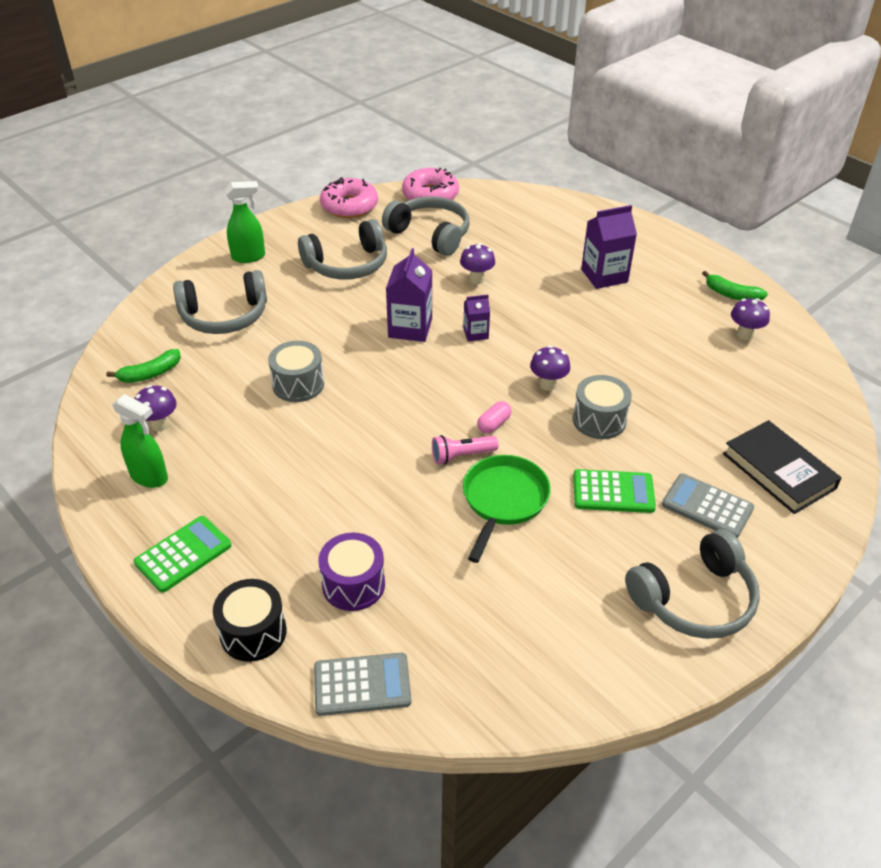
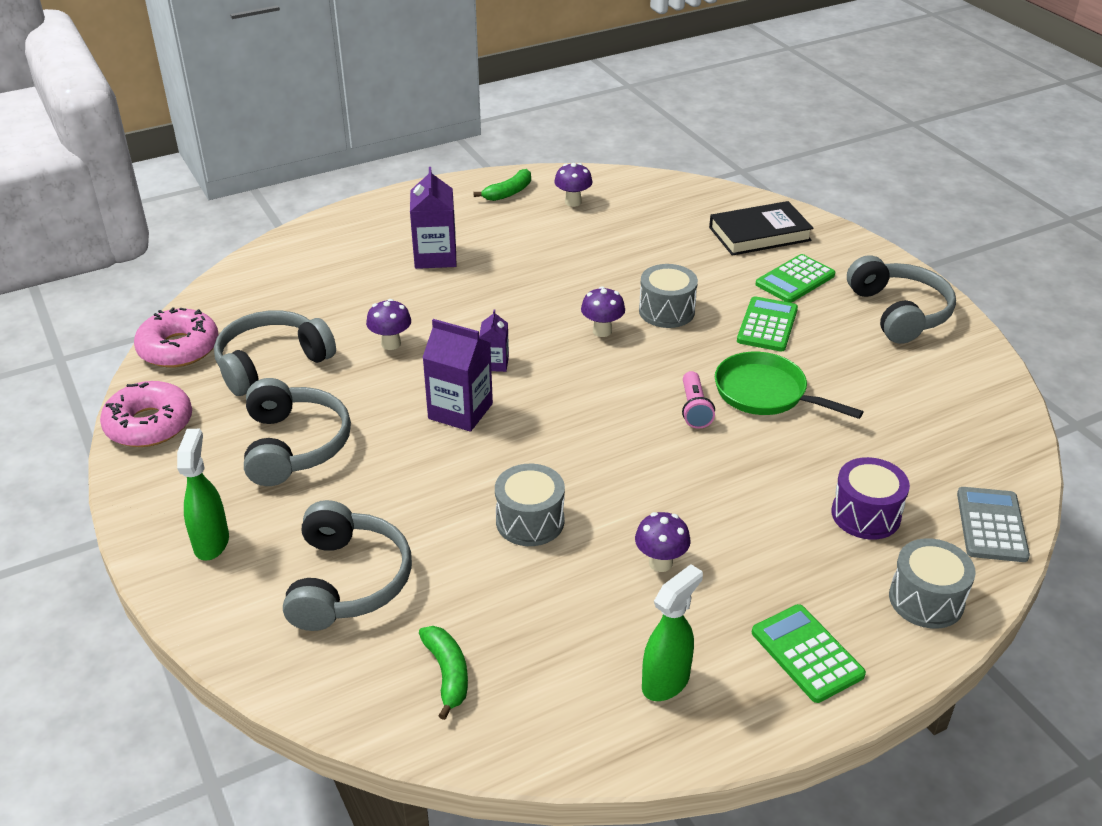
camera: 75 degrees left, 5 degrees down
(160, 424) = (564, 667): purple mushroom -> purple mushroom (660, 563)
(253, 632) = (926, 600): black drum -> grey drum
(494, 424) = (652, 378): pink capsule -> none
(707, 506) = (795, 280): grey calculator -> green calculator

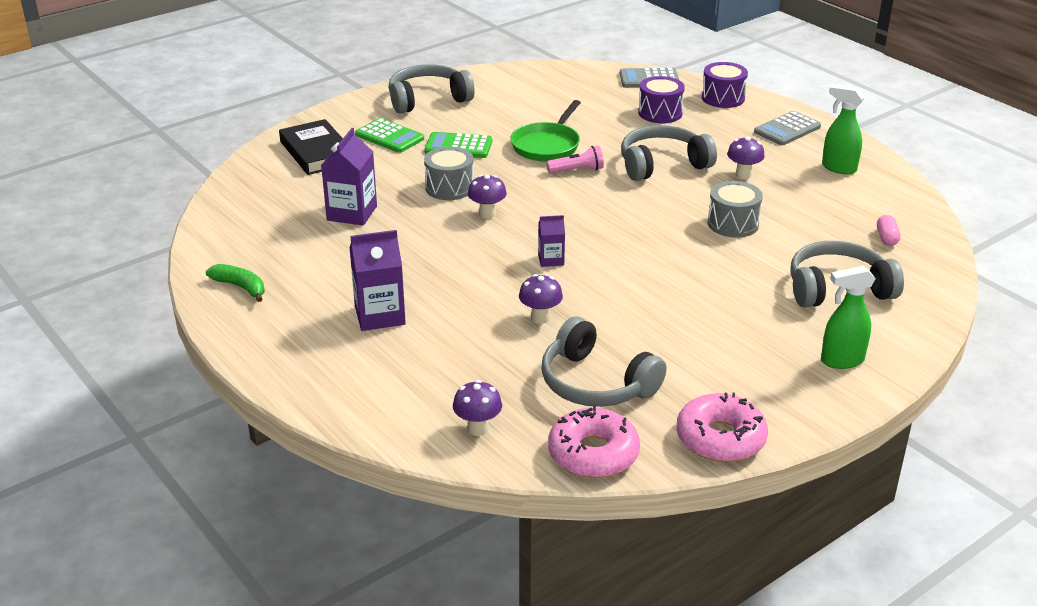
camera: 100 degrees left, 5 degrees down
(295, 445) = (706, 344): grey headphones -> grey headphones (662, 164)
(447, 673) = (886, 238): green banana -> pink capsule
(460, 411) = (623, 268): purple carton -> purple carton (352, 213)
(573, 202) = (261, 247): purple mushroom -> purple mushroom (478, 428)
(807, 654) = (787, 129): green calculator -> grey calculator
(926, 600) = (723, 98): grey drum -> purple drum

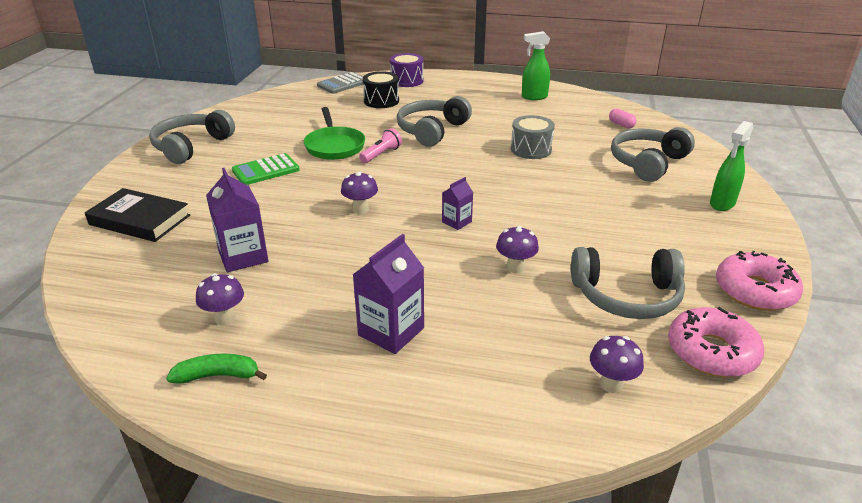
camera: 40 degrees left, 0 degrees up
(389, 137) = (194, 184): green calculator -> none
(449, 187) = (301, 202): grey drum -> none
(660, 113) = (381, 101): purple drum -> black drum
(743, 175) = (489, 119): purple mushroom -> purple mushroom (225, 318)
(787, 129) = (472, 86): grey calculator -> none

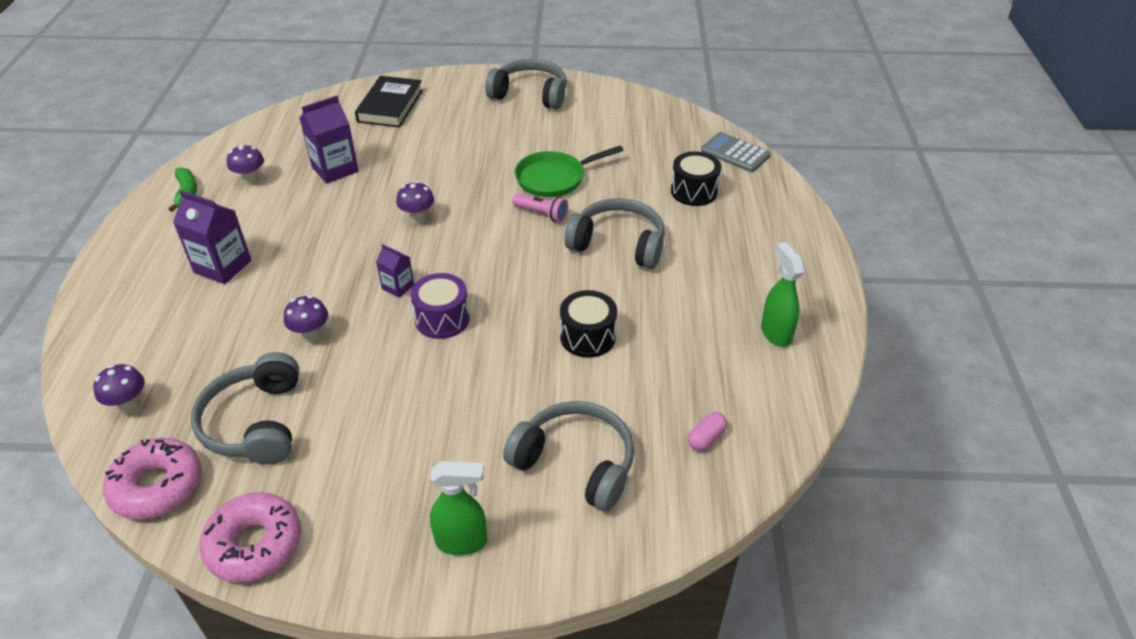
camera: 80 degrees right, 10 degrees up
(266, 170) = (489, 147): green calculator -> none
(407, 81) = (774, 202): purple drum -> purple drum (442, 319)
(531, 149) = (587, 337): grey drum -> black drum
(722, 204) = (462, 542): green spray bottle -> green spray bottle turned 150 degrees clockwise

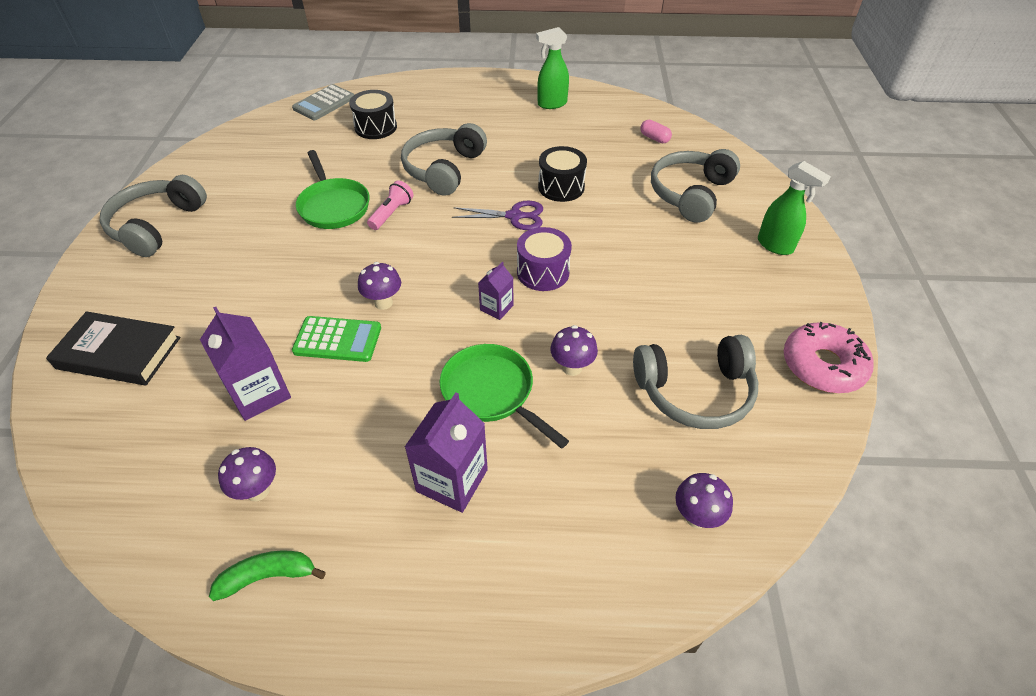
camera: 90 degrees left, 5 degrees up
(157, 486) = (790, 456): pink donut -> none
(298, 285) = (492, 393): none -> green pan
(379, 199) = (337, 340): none -> green calculator
(462, 542) = (775, 246): green spray bottle -> green spray bottle turned 135 degrees clockwise
(534, 298) = (514, 216): none -> purple scissors

